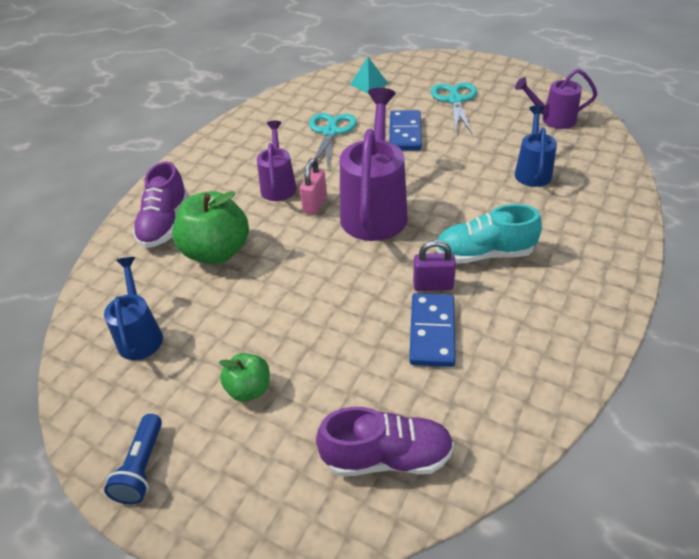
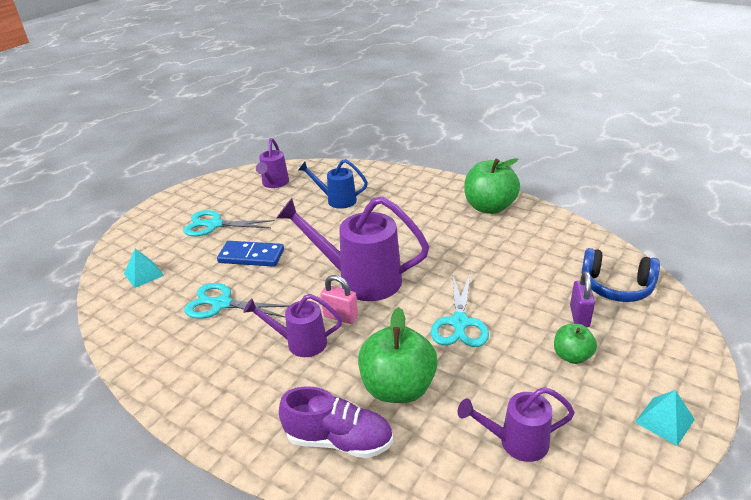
camera: 85 degrees left, 10 degrees down
(140, 335) = (517, 442): blue watering can -> purple watering can
(142, 467) = (664, 421): blue flashlight -> turquoise pyramid
(305, 291) = (460, 323): none -> turquoise scissors
(387, 457) = (616, 286): purple shoe -> blue headphones
(432, 332) = (505, 260): blue domino -> none
(433, 285) = (458, 256): purple padlock -> purple padlock (579, 316)
(484, 254) = (427, 231): turquoise shoe -> none
(565, 315) = (489, 207): none -> green apple

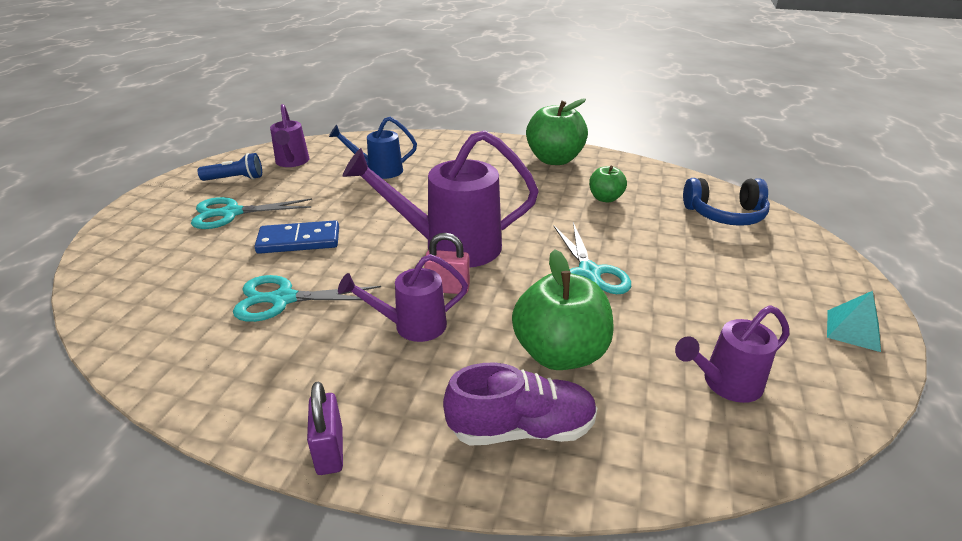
camera: 20 degrees left, 0 degrees up
(144, 274) = (153, 281): turquoise pyramid -> none
(228, 194) = (235, 179): none -> blue flashlight
(572, 356) = (725, 285): green apple -> green apple (605, 198)
(579, 316) = (708, 247): purple padlock -> purple padlock (330, 451)

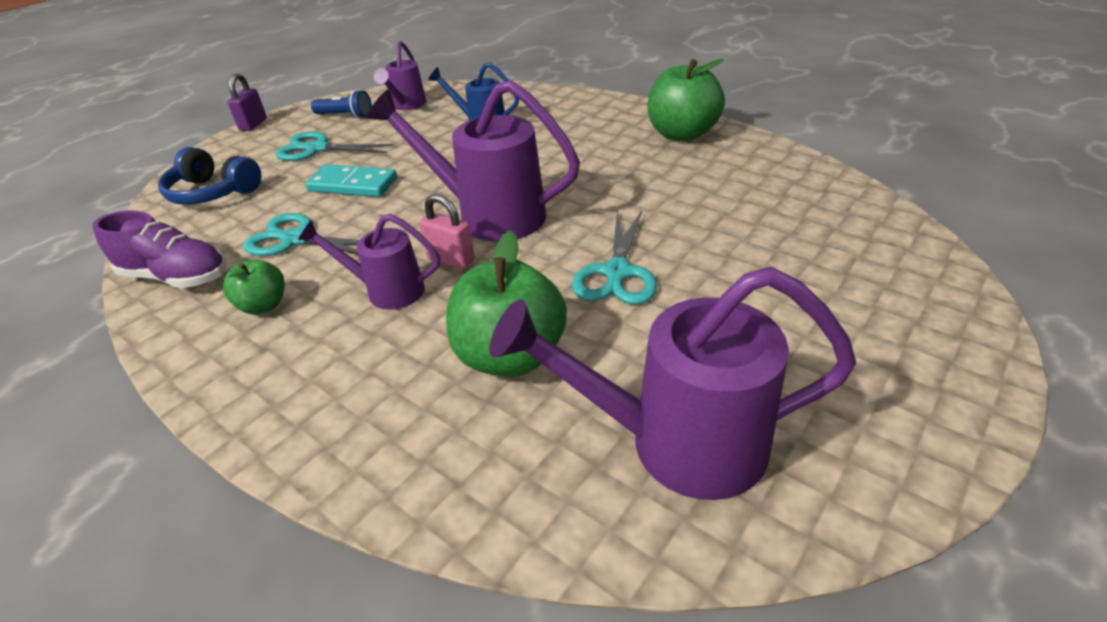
camera: 25 degrees right, 5 degrees up
(299, 241) = (353, 185): blue domino -> turquoise domino
(330, 451) = (222, 394): purple padlock -> purple padlock (253, 124)
(521, 429) = (406, 426): purple shoe -> purple shoe (177, 277)
(605, 198) = (707, 188): green apple -> green apple (264, 305)
(724, 214) = (853, 232): blue headphones -> blue headphones (213, 192)
(726, 383) = (678, 443): purple watering can -> purple watering can, size x1.76
(853, 330) = (921, 422): turquoise pyramid -> none

